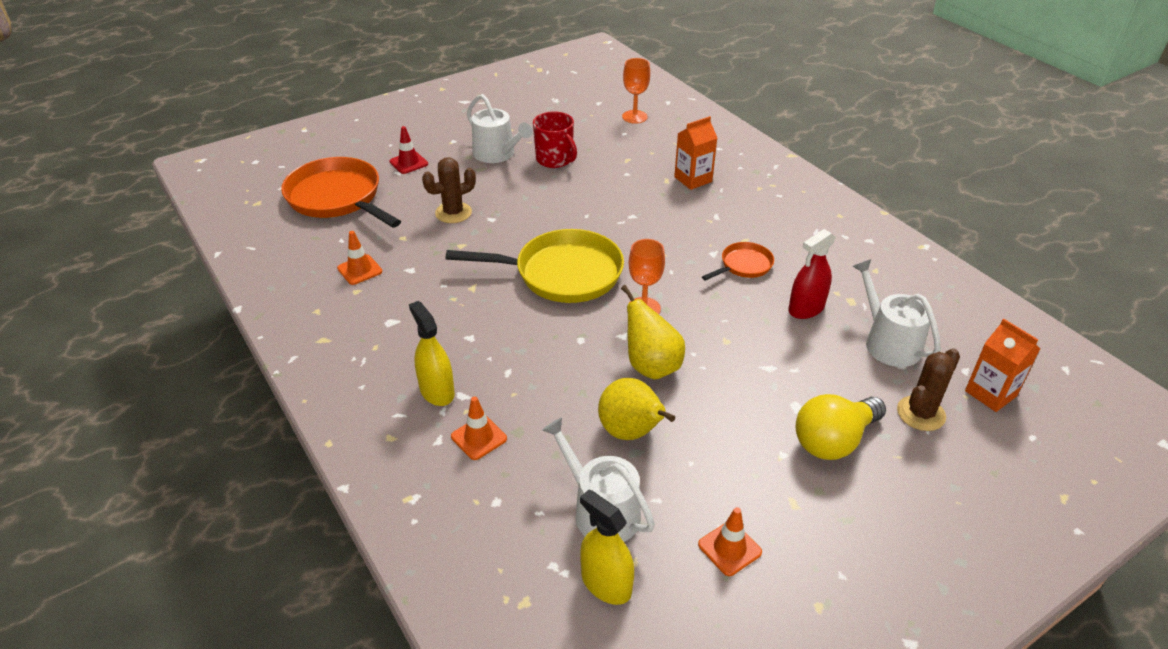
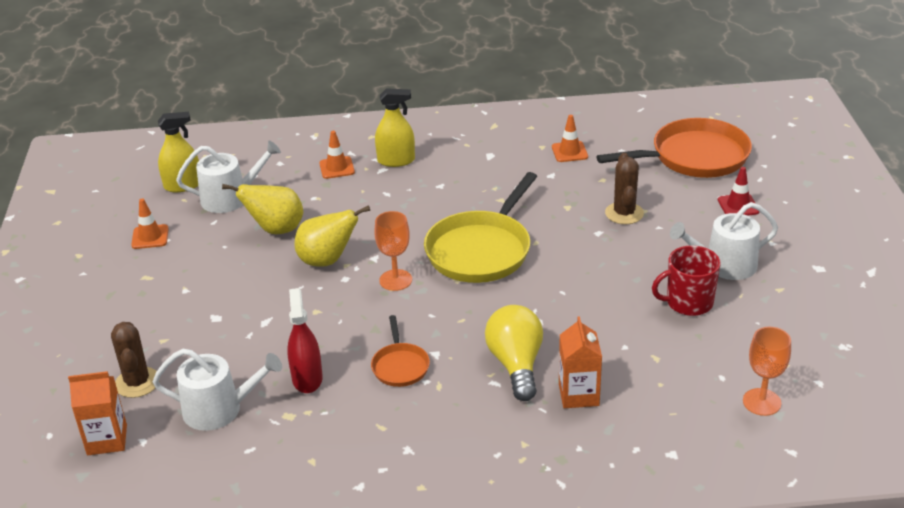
camera: 120 degrees right, 5 degrees down
(833, 440) = (168, 320): yellow light bulb -> yellow light bulb (516, 364)

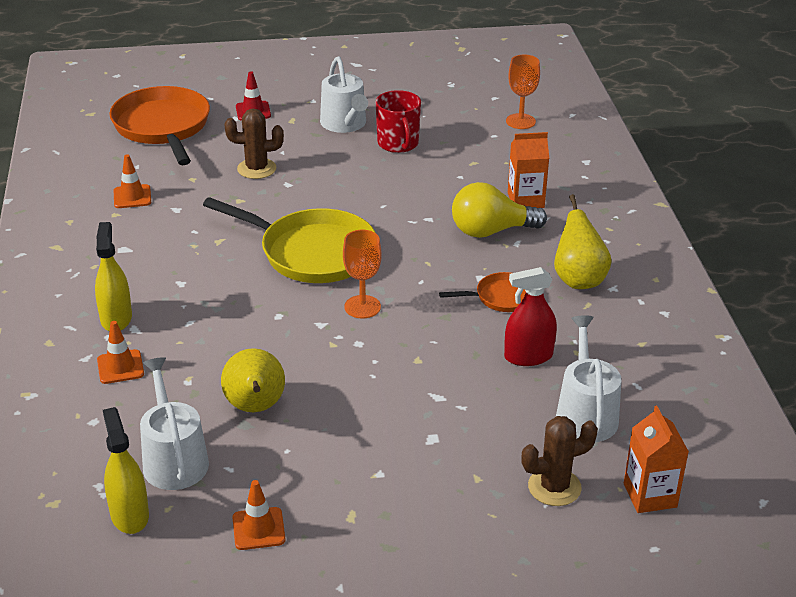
camera: 95 degrees left, 0 degrees up
(327, 260) = (324, 359): yellow pear -> yellow pear (578, 279)

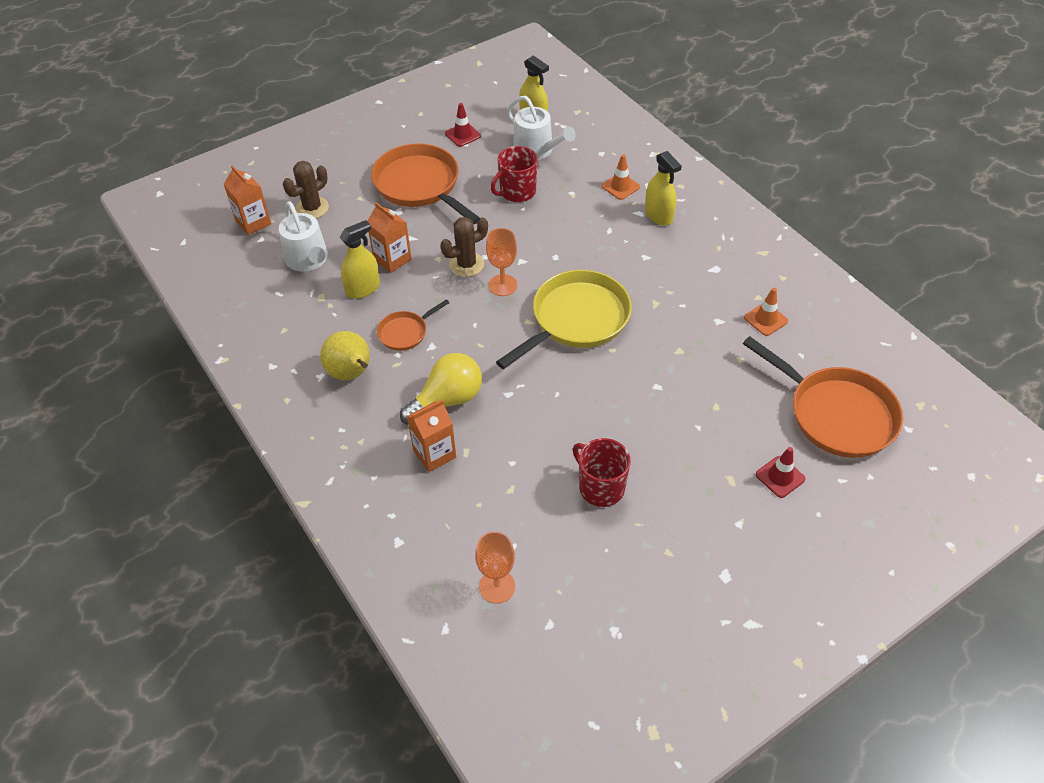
camera: 155 degrees right, 15 degrees up
(255, 408) = (517, 192): yellow pear -> red mug
(256, 169) = (700, 394): brown cactus -> brown cactus (466, 264)
(258, 529) = (463, 135): orange traffic cone -> red traffic cone
(312, 252) = (576, 319): yellow pan -> yellow pan turned 135 degrees clockwise
(345, 124) = (674, 496): white watering can -> none
(379, 466) = (420, 185): none -> orange pan
(475, 378) = (392, 259): none -> orange carton
(528, 356) = (363, 288): red spray bottle -> yellow spray bottle

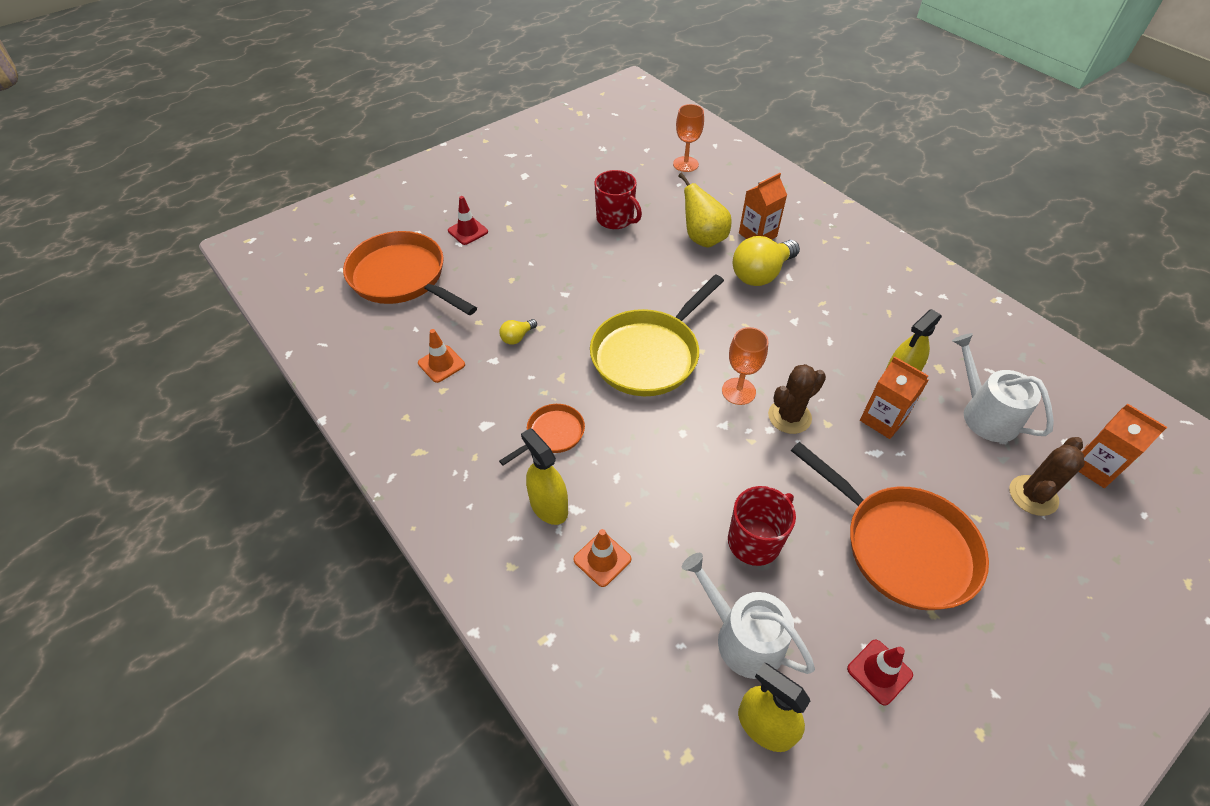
camera: 175 degrees right, 0 degrees up
(351, 374) = (861, 292): yellow pear -> yellow pear (703, 239)
(405, 332) = (827, 333): orange pan -> orange pan (552, 434)
(700, 341) = (517, 337): none -> yellow light bulb

